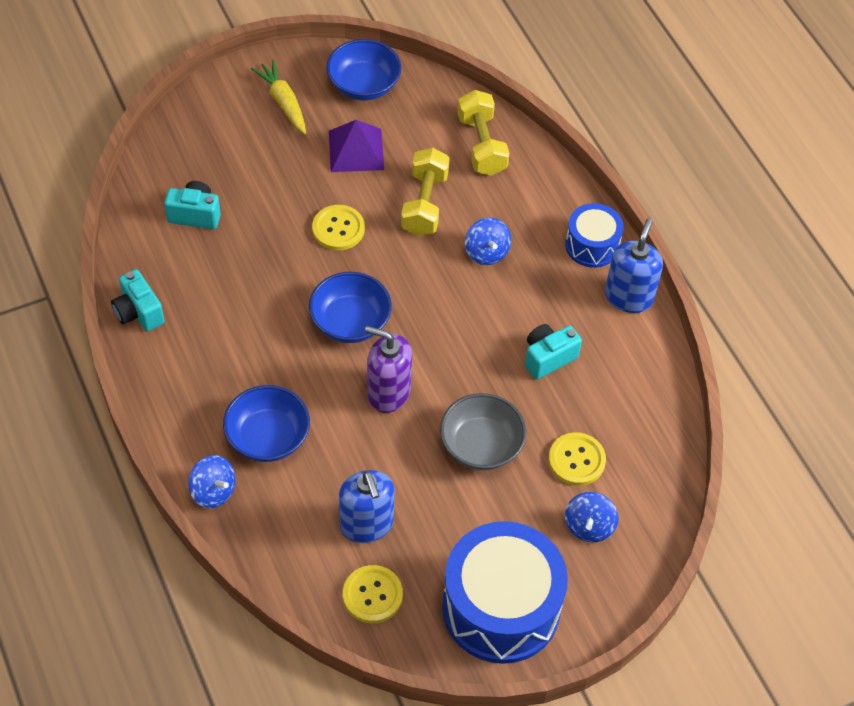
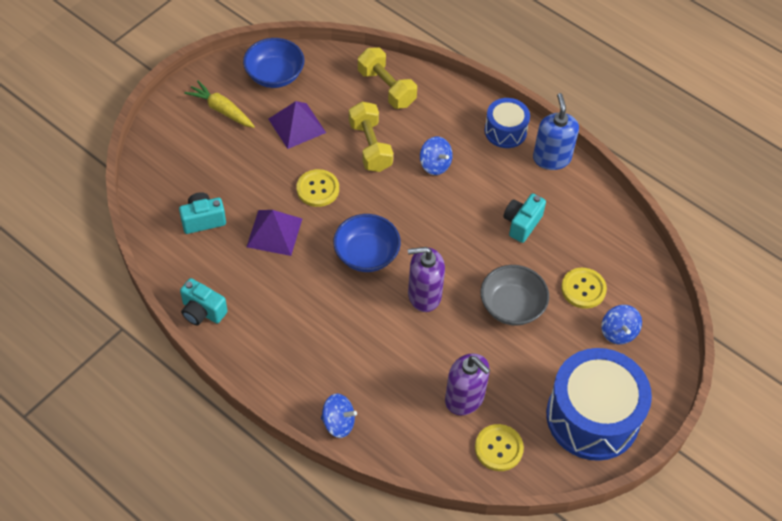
camera: 25 degrees left, 0 degrees up
(263, 258) = (274, 232): none -> purple pyramid
(268, 437) = (355, 365): blue bowl -> none
(366, 524) = (464, 398): blue soap dispenser -> purple soap dispenser

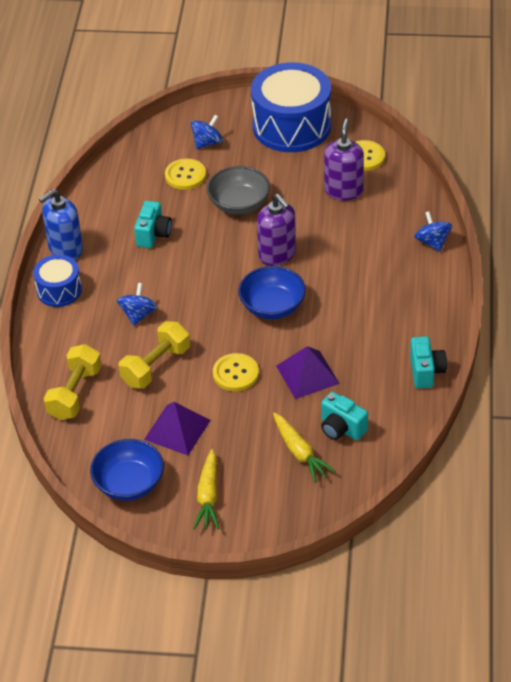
camera: 120 degrees left, 10 degrees down
(207, 182) = (300, 452): none -> yellow carrot
(522, 224) = (153, 234): turquoise camera -> turquoise camera turned 75 degrees counterclockwise

